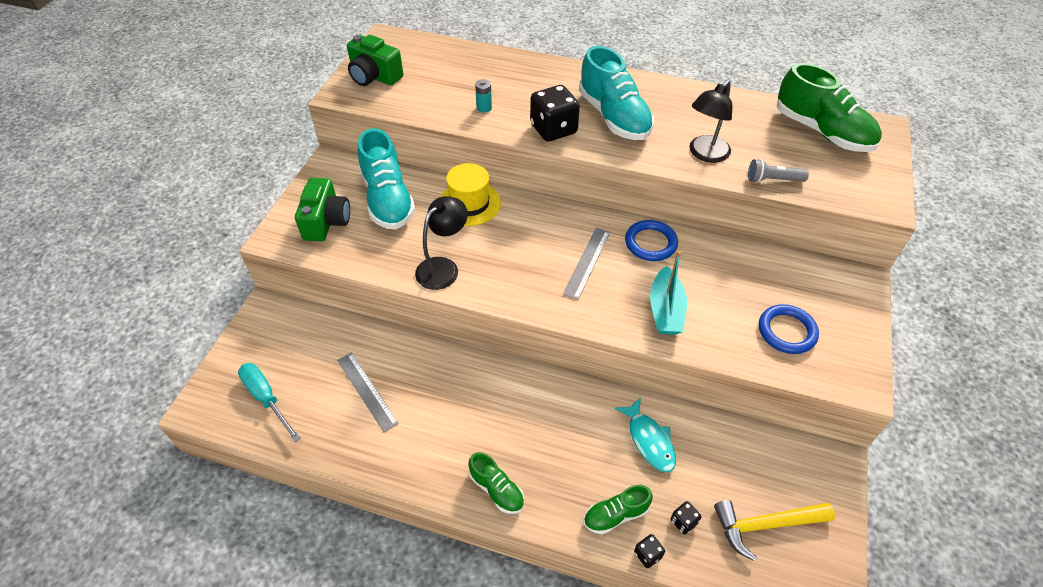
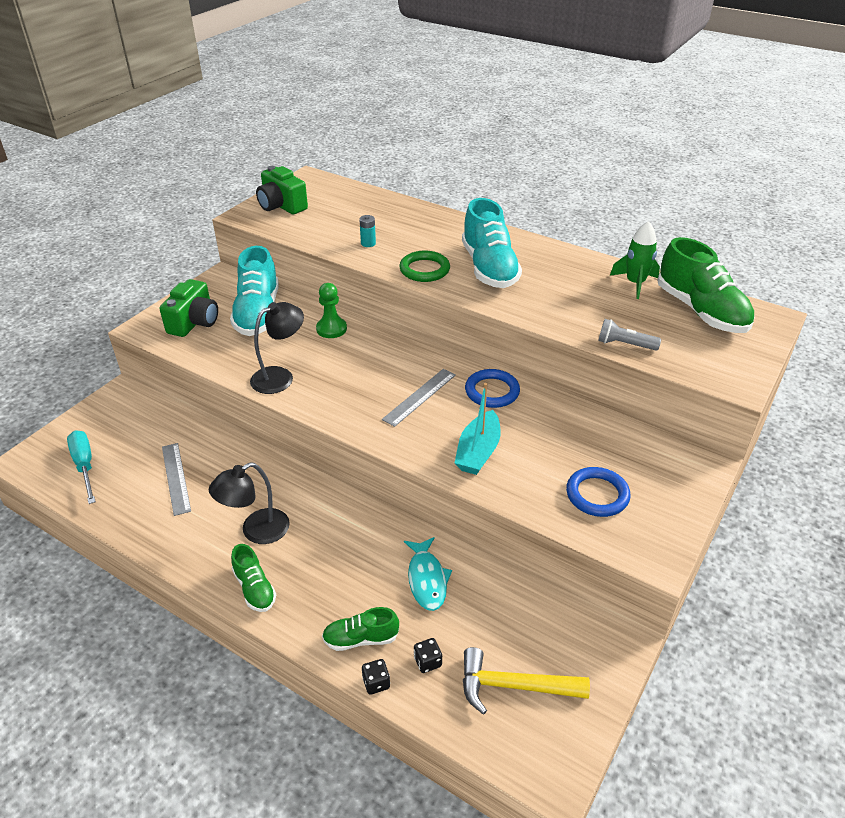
camera: 15 degrees right, 10 degrees down
(469, 203) = (331, 329): yellow hat -> green pawn
(553, 129) = (424, 270): black dice -> green ring
(705, 154) = (565, 312): black lamp -> black lamp (256, 531)
(752, 111) = (635, 283): none -> green rocket

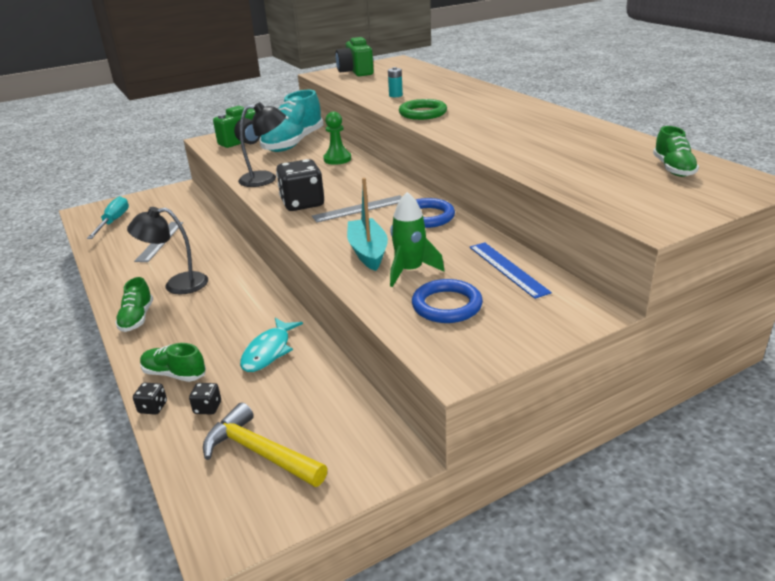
camera: 30 degrees right, 10 degrees down
(355, 404) = (302, 203): none -> black dice
(478, 452) = (368, 252): turquoise boat -> turquoise boat turned 120 degrees clockwise
(489, 268) = (482, 118): turquoise shoe -> none
(610, 437) = (507, 269): none -> blue ruler
(624, 344) = (555, 178): grey flashlight -> none
(635, 283) = (619, 143): green rocket -> green rocket (410, 271)
(701, 311) = (673, 169): green shoe -> green shoe, size x0.52

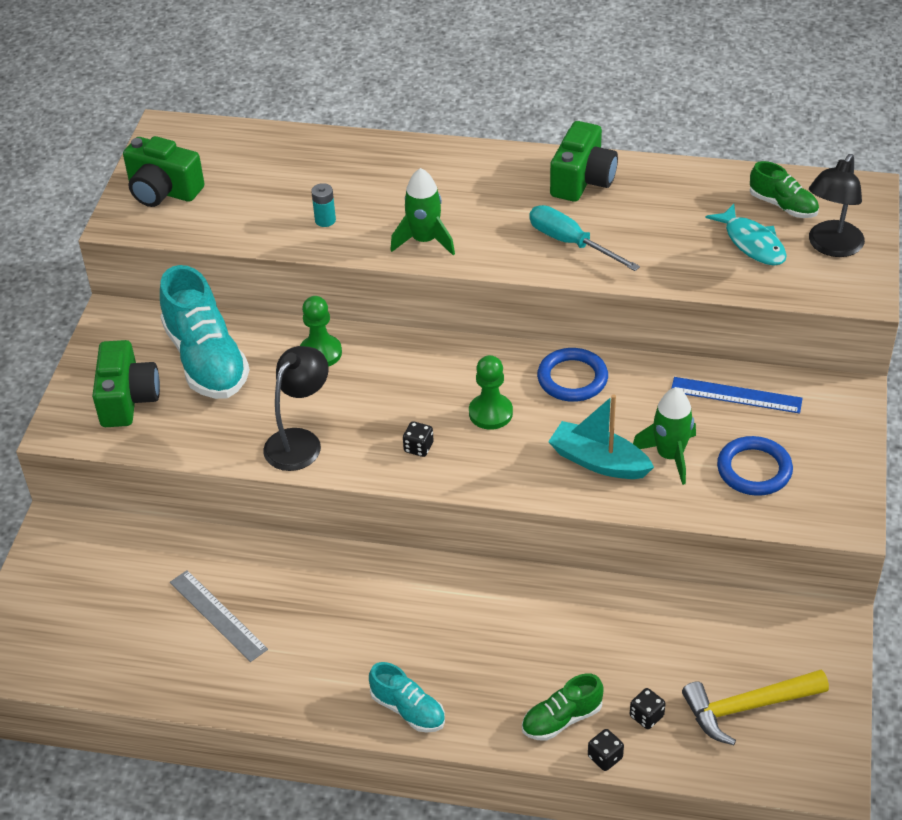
camera: 50 degrees left, 15 degrees up
(113, 222) = (84, 640): turquoise screwdriver -> turquoise screwdriver (570, 243)
(137, 318) = (408, 710): green shoe -> turquoise shoe
(177, 285) = (365, 645): black lamp -> black lamp (831, 247)
(269, 351) = (596, 629): turquoise fish -> turquoise fish (752, 243)
(302, 203) = (418, 447): black dice -> black dice, size x0.45
(359, 209) = (490, 413): grey ruler -> green pawn
(423, 113) = (424, 240): green ring -> green rocket
(554, 121) = (582, 180): none -> green camera

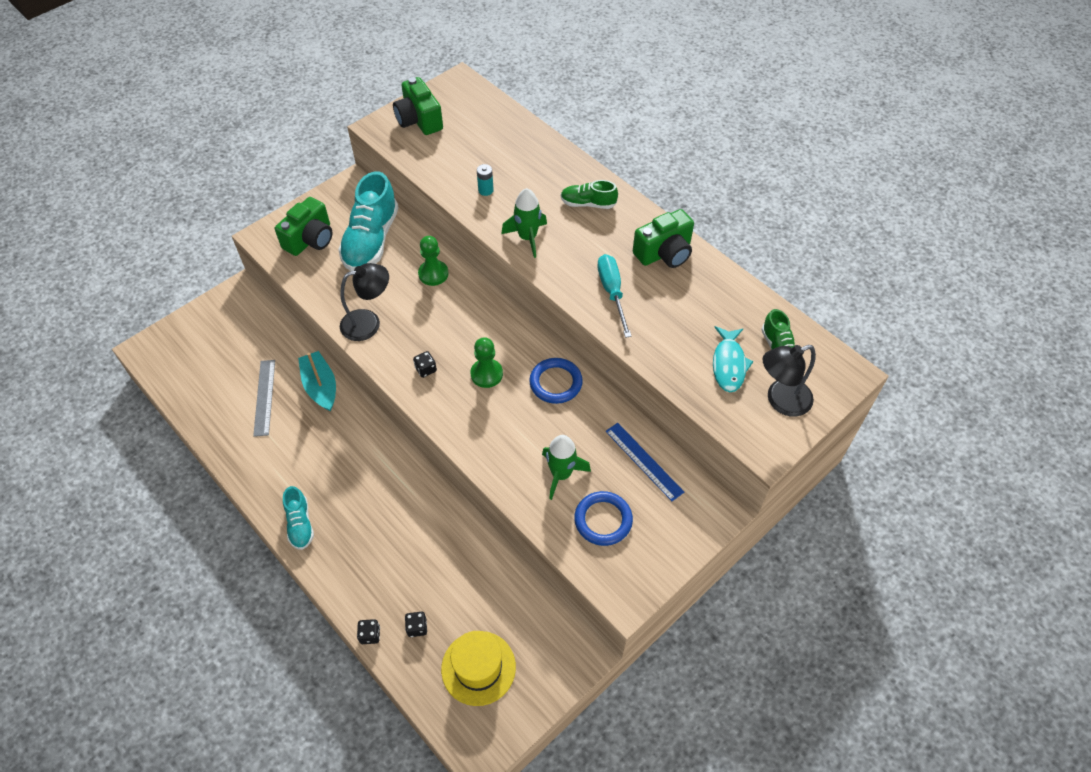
camera: 35 degrees right, 10 degrees up
(561, 719) = (370, 593): green shoe -> green shoe (588, 203)
(598, 461) = (516, 448): turquoise boat -> turquoise boat (320, 386)
(748, 707) = (478, 668): yellow hammer -> yellow hat

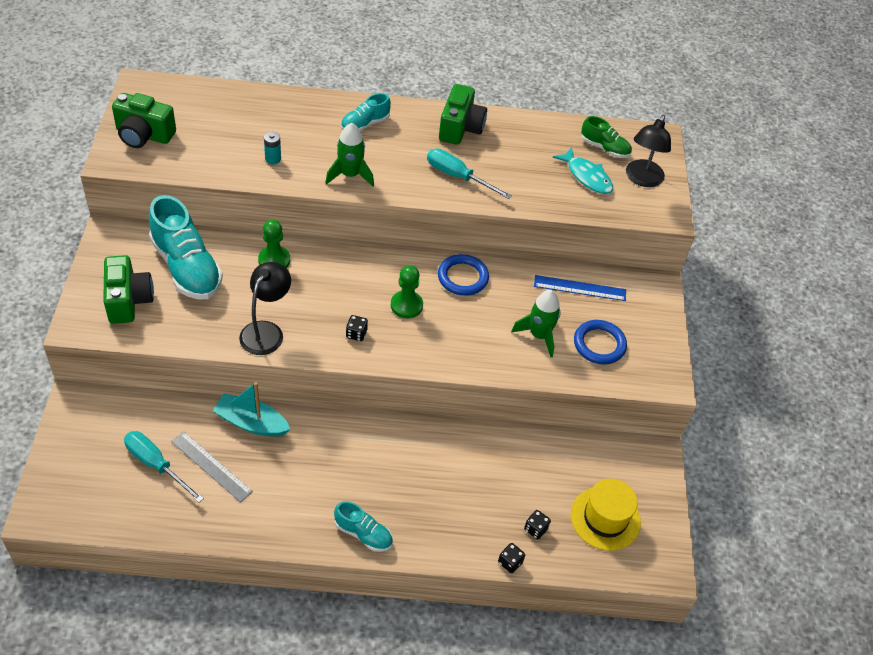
camera: 50 degrees left, 5 degrees down
(236, 370) = (156, 464): none -> turquoise screwdriver
(588, 203) = (365, 124): green shoe -> turquoise shoe

